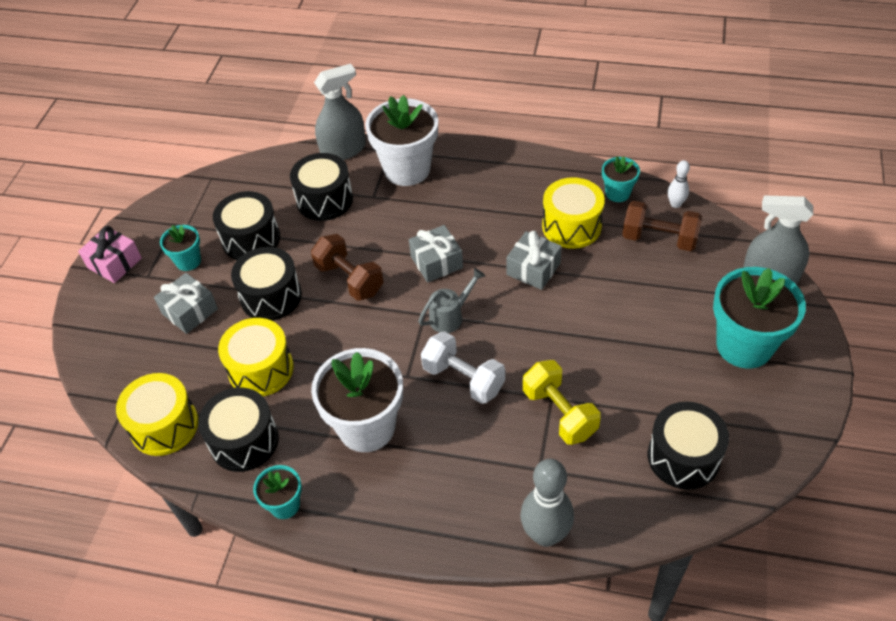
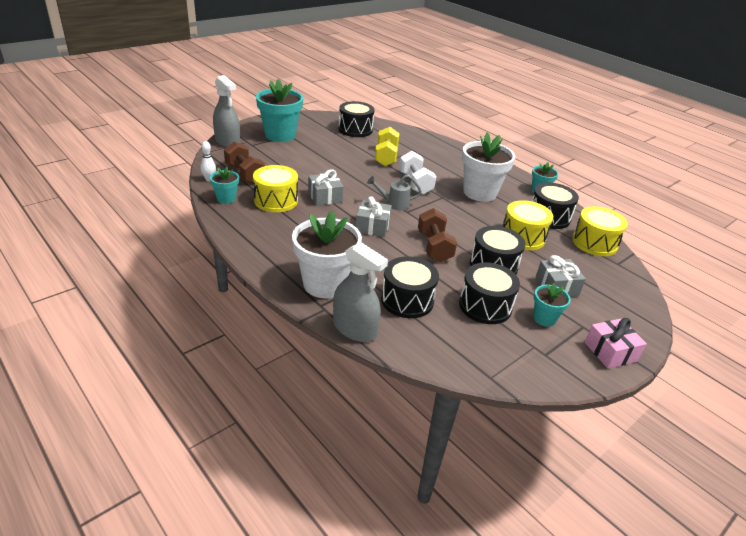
camera: 150 degrees left, 15 degrees down
(343, 150) = (354, 329): grey spray bottle -> grey spray bottle turned 150 degrees counterclockwise
(545, 535) = (433, 140): grey bowling pin -> none

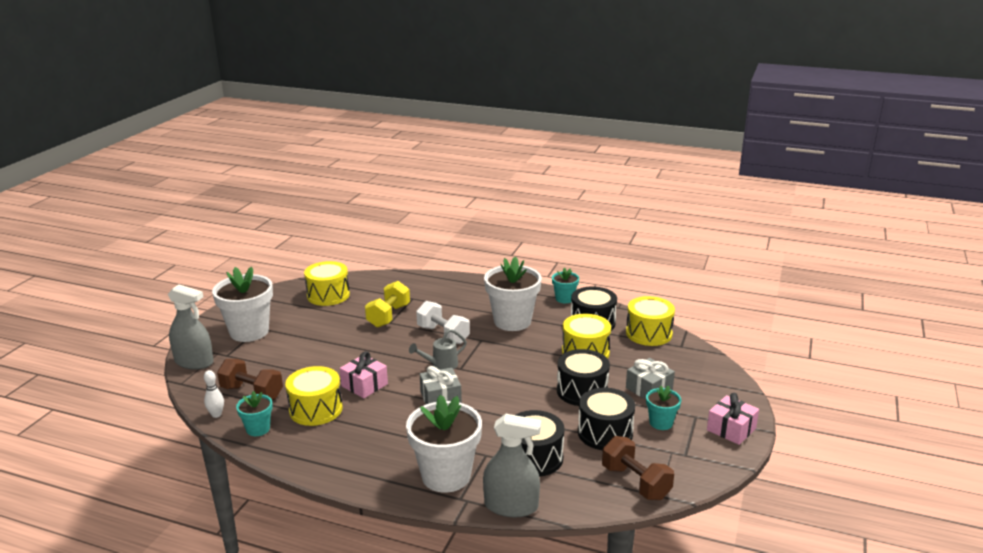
camera: 25 degrees left, 10 degrees down
(280, 135) = (249, 332): turquoise flower pot -> white flower pot
(325, 197) = (364, 385): grey gift -> pink gift
(355, 129) = (328, 295): black drum -> yellow drum
(386, 157) = (388, 316): yellow dumbbell -> yellow dumbbell turned 45 degrees clockwise
(434, 247) = (516, 395): brown dumbbell -> brown dumbbell (635, 482)

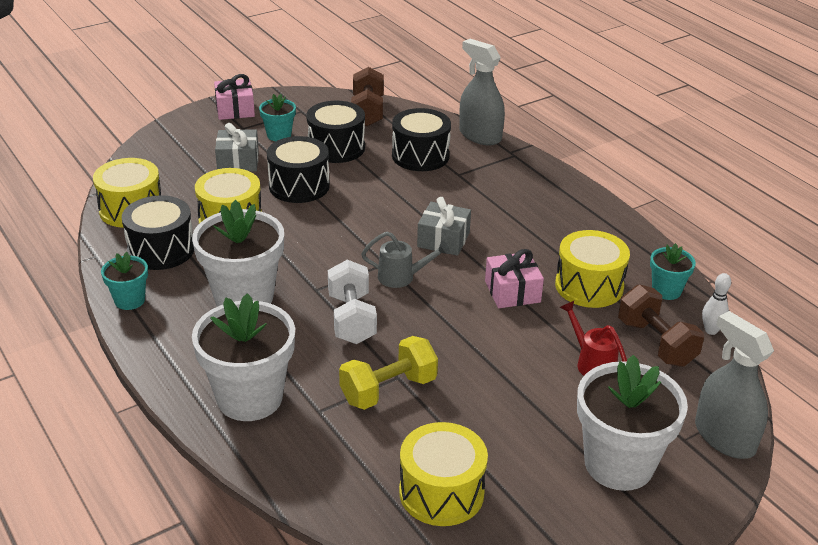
camera: 145 degrees left, 10 degrees up
(287, 367) = (592, 363): none -> red watering can
(446, 476) = (510, 173): white flower pot -> white flower pot (249, 398)

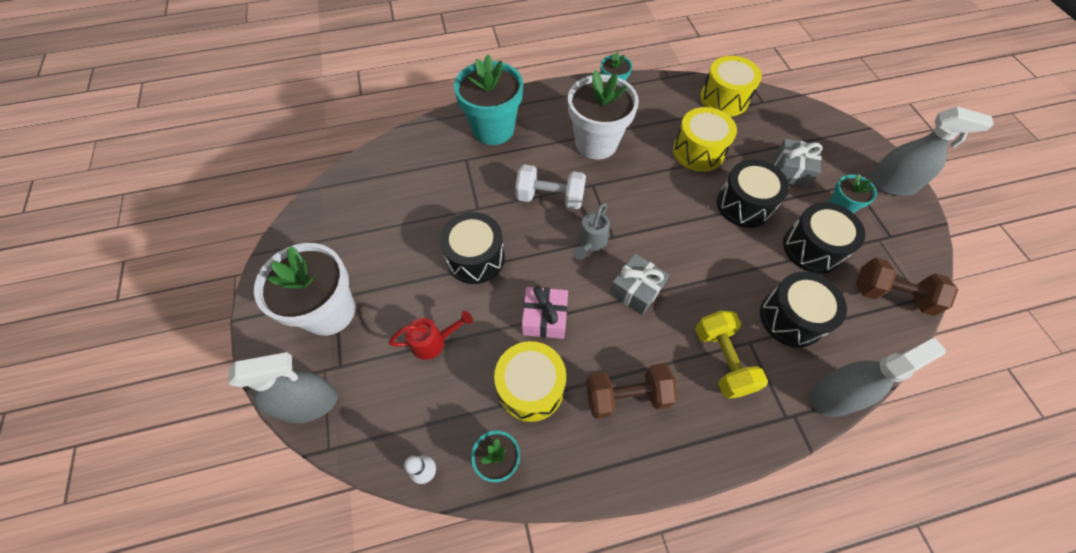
camera: 110 degrees right, 25 degrees up
(161, 250) = (667, 108): black drum -> black drum (475, 258)
(235, 109) = (891, 184): pink gift -> grey spray bottle
(249, 398) = (493, 129): white flower pot -> turquoise flower pot
(388, 390) = (467, 199): yellow dumbbell -> yellow dumbbell (722, 360)
(441, 492) = (367, 201): yellow drum -> none
(656, 343) = (433, 408): brown dumbbell -> brown dumbbell (626, 396)

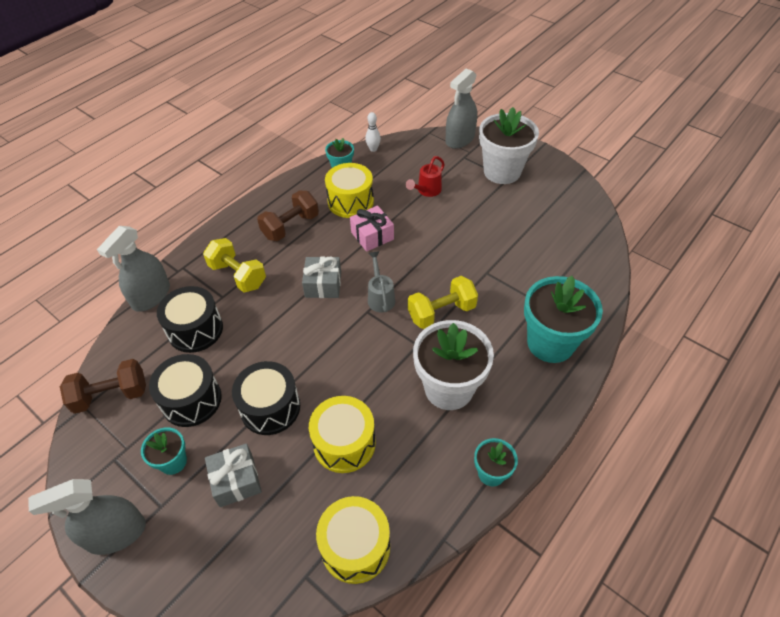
camera: 145 degrees right, 10 degrees down
(475, 258) = (451, 242): black drum -> none
(550, 197) = (441, 312): white dumbbell -> yellow dumbbell

